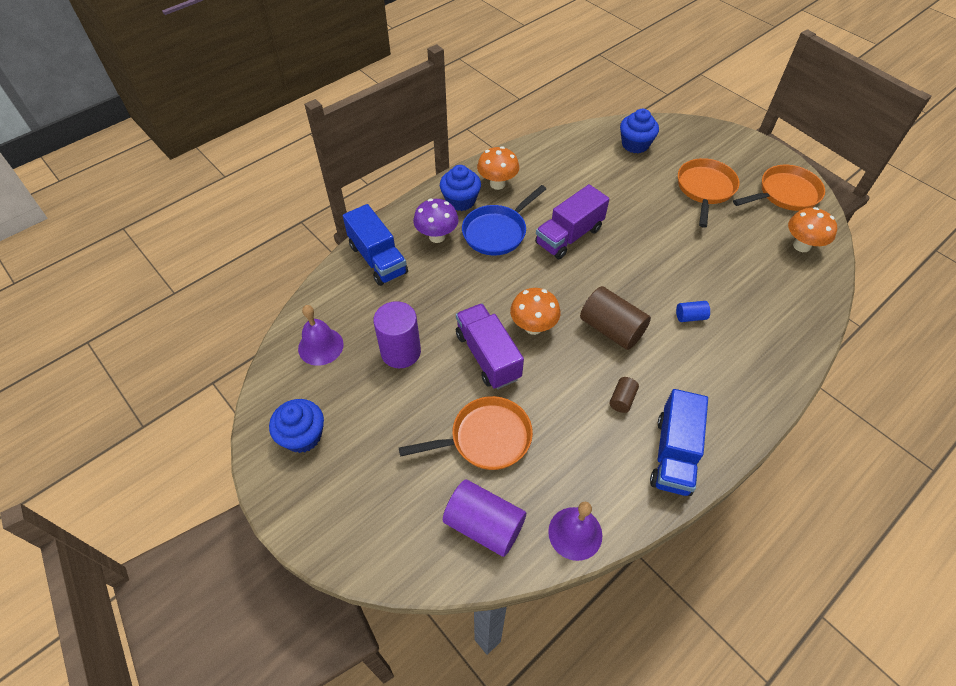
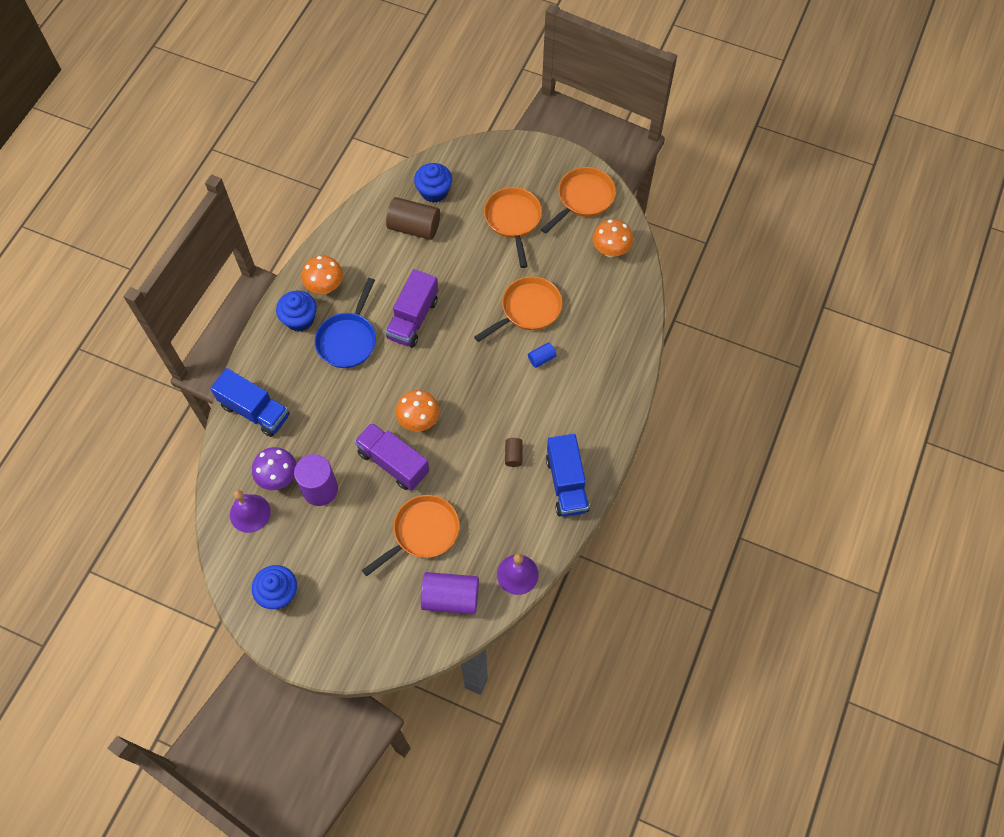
camera: 25 degrees left, 10 degrees up
(437, 236) = (296, 366): purple mushroom -> purple mushroom (278, 477)
(611, 329) = (483, 396): brown cylinder -> brown cylinder (414, 227)
(692, 267) = (528, 309): none -> orange pan

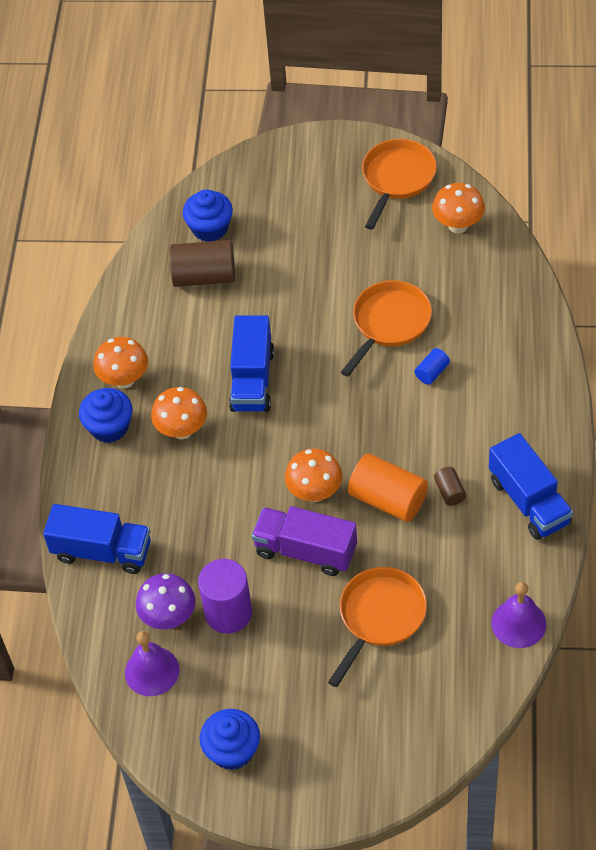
camera: 15 degrees left, 10 degrees down
(348, 340) = (182, 430): blue pan -> orange mushroom
(413, 319) = (252, 380): purple truck -> blue truck
(450, 597) = (449, 679): purple cylinder -> none
(467, 445) = (388, 499): none -> orange cylinder
(513, 220) = (323, 229): orange pan -> none

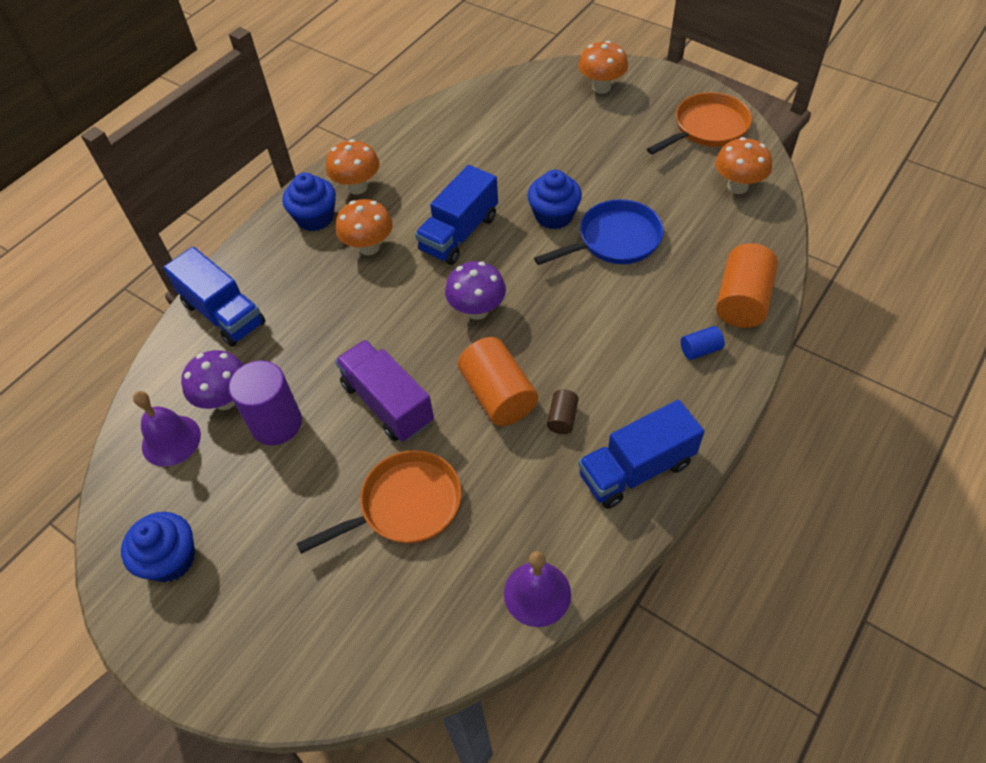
camera: 30 degrees right, 0 degrees up
(204, 276) = (485, 137): brown cylinder -> none
(210, 228) = (518, 104): blue cupcake -> blue cupcake (554, 216)
(315, 492) = (437, 354): orange mushroom -> orange mushroom (601, 87)
(319, 440) = (477, 310): none -> purple mushroom
(389, 323) = (614, 240): orange pan -> blue pan
(432, 372) = (624, 300): blue cylinder -> blue cylinder (700, 350)
(523, 328) = (742, 301): none -> orange cylinder
(529, 501) = (636, 469): blue truck -> blue truck turned 60 degrees clockwise

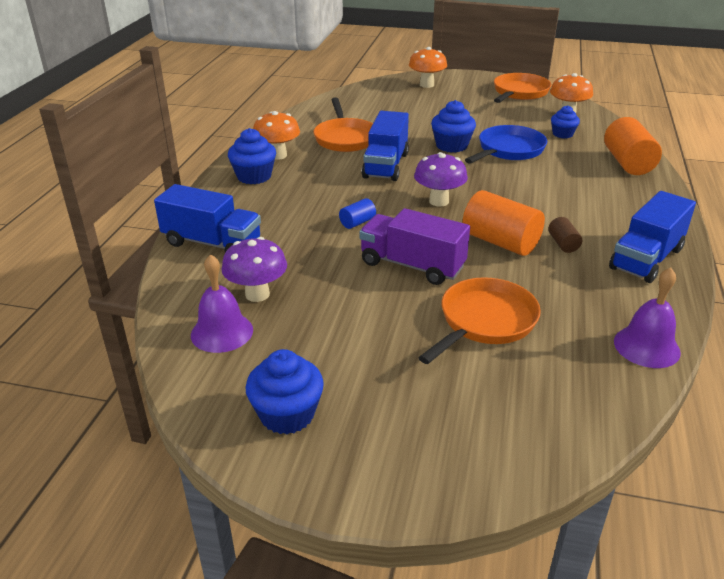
camera: 25 degrees left, 20 degrees down
(276, 423) = (320, 298): purple cylinder -> none
(369, 247) = (316, 184): orange mushroom -> none
(444, 173) = (345, 138): none -> orange pan
(700, 350) = (625, 190): blue cylinder -> blue cylinder (357, 222)
(702, 225) = (562, 134): none -> blue cupcake

